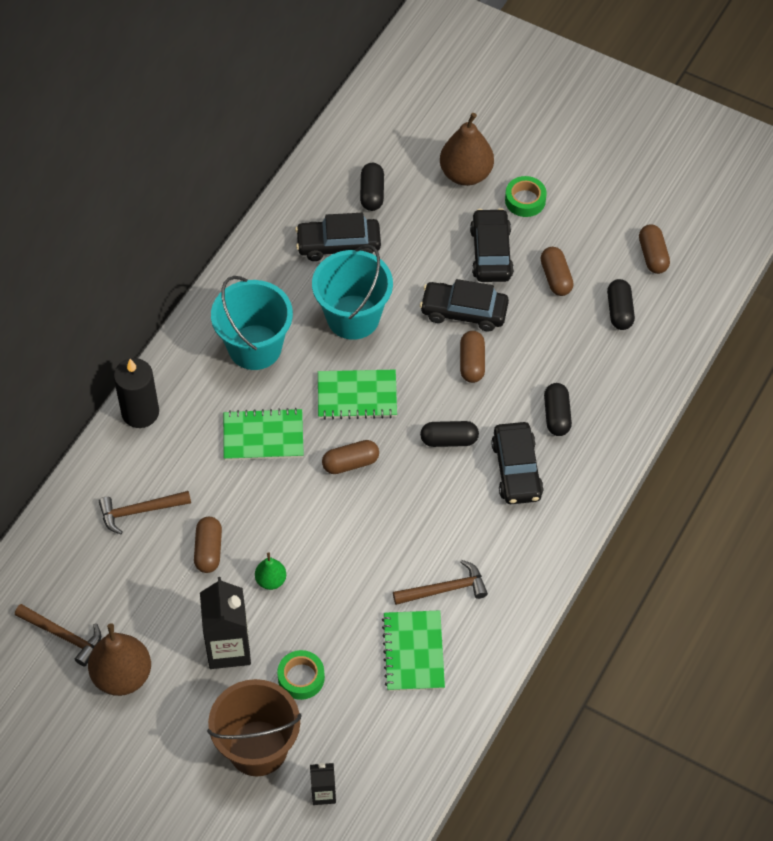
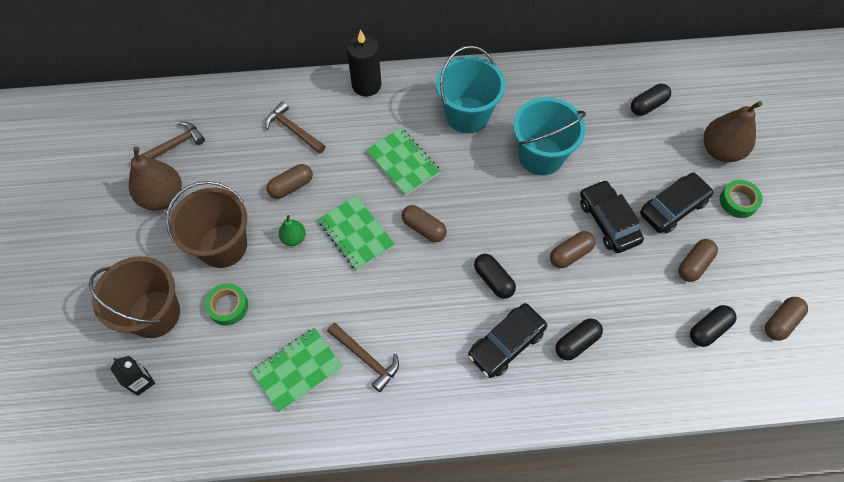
camera: 55 degrees right, 5 degrees up
(63, 636) = (172, 146): brown hammer -> brown hammer turned 120 degrees counterclockwise
(228, 648) = (223, 246): black carton -> brown bucket
(338, 244) = (589, 112): black car -> none
(357, 396) = (480, 198): green notebook -> green notebook (356, 234)

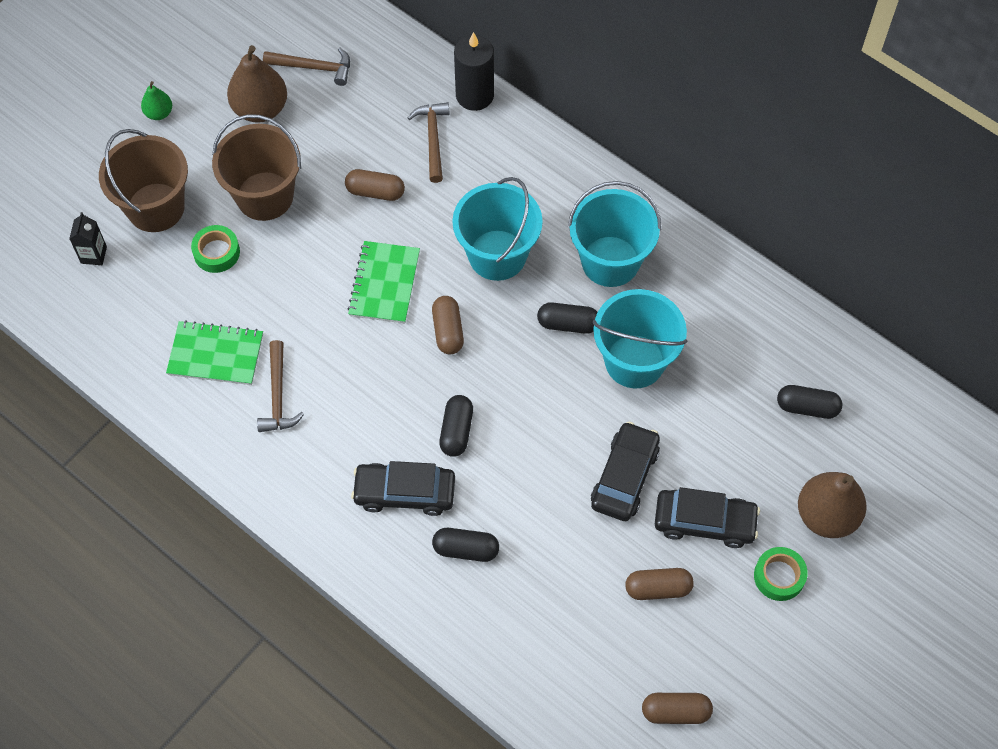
camera: 45 degrees right, 0 degrees up
(294, 238) = (328, 241): green pear -> green pear (159, 113)
(366, 85) = (547, 151): black candle -> black candle (474, 95)
(403, 163) = (497, 255): green notebook -> turquoise bucket
(570, 254) = (552, 472): brown capsule -> none
(708, 329) = (598, 652): black capsule -> black capsule (568, 324)

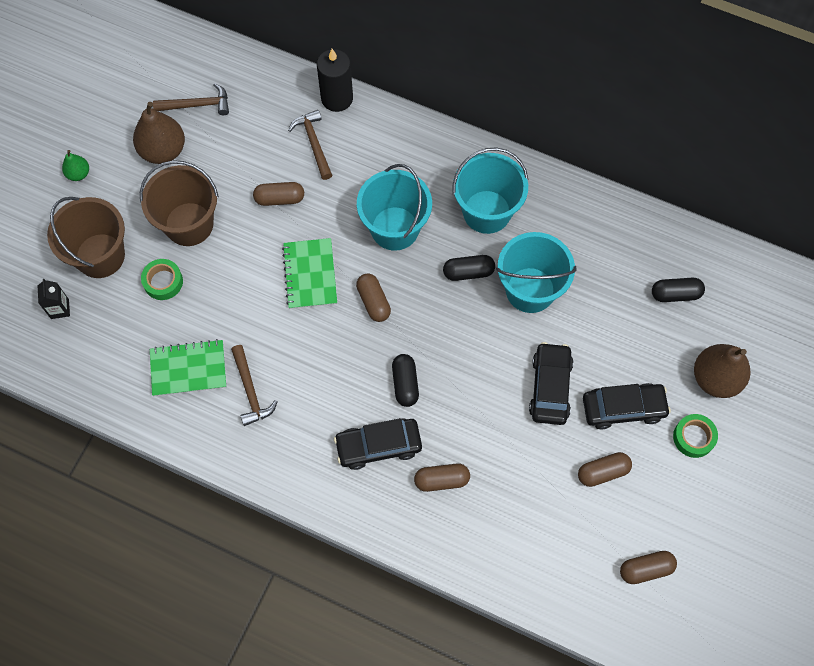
camera: 15 degrees left, 5 degrees up
(466, 549) = (441, 480): black capsule -> brown capsule

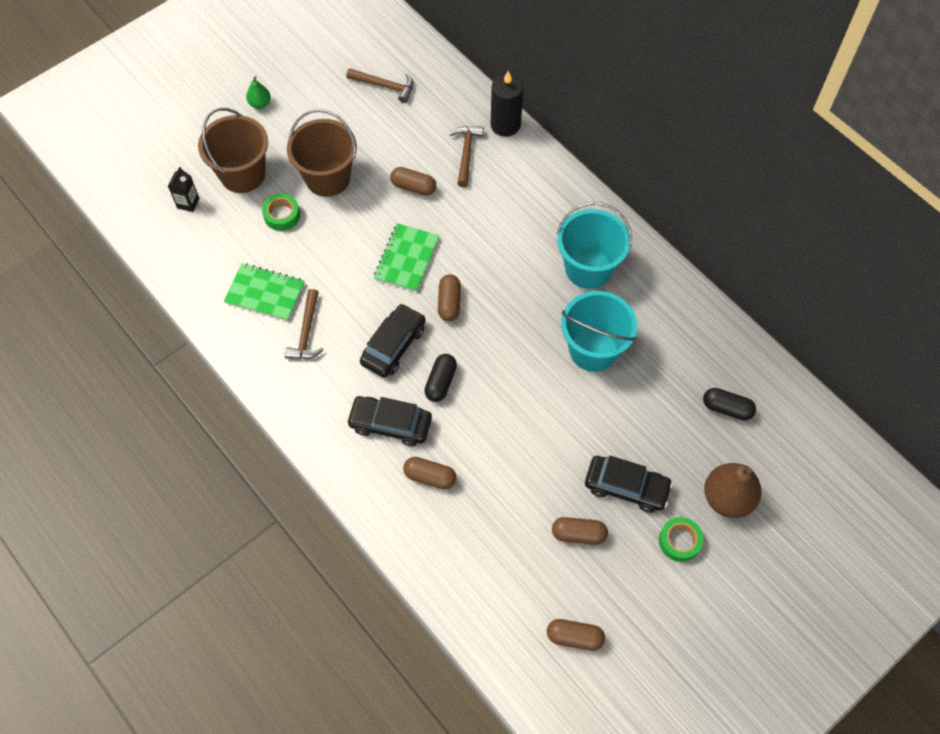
camera: 25 degrees right, 5 degrees down
(163, 150) = (338, 111): brown pear -> none
(394, 228) = (499, 250): turquoise bucket -> none
(468, 272) = (545, 312): black capsule -> none
(550, 387) = (568, 440): black car -> black car (393, 346)

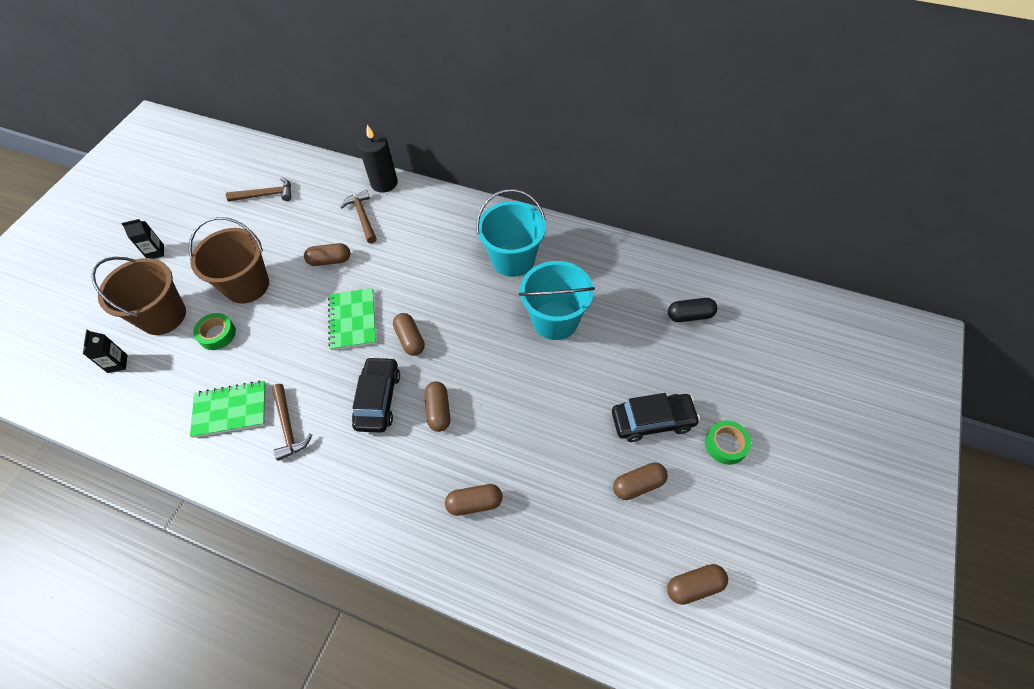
camera: 25 degrees left, 5 degrees down
(260, 104) = (156, 252): green pear -> black carton
(390, 424) = (411, 472): black car -> none
(441, 382) = (439, 411): black capsule -> brown capsule
(727, 498) = (739, 387): brown pear -> none

